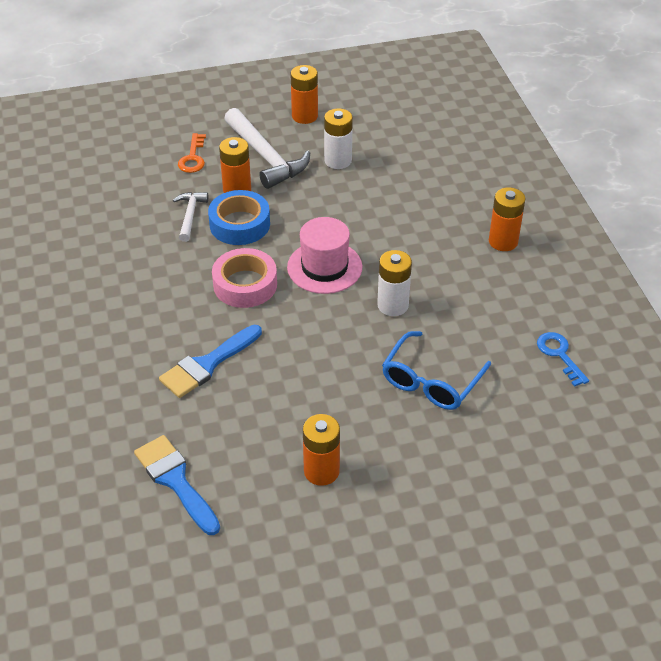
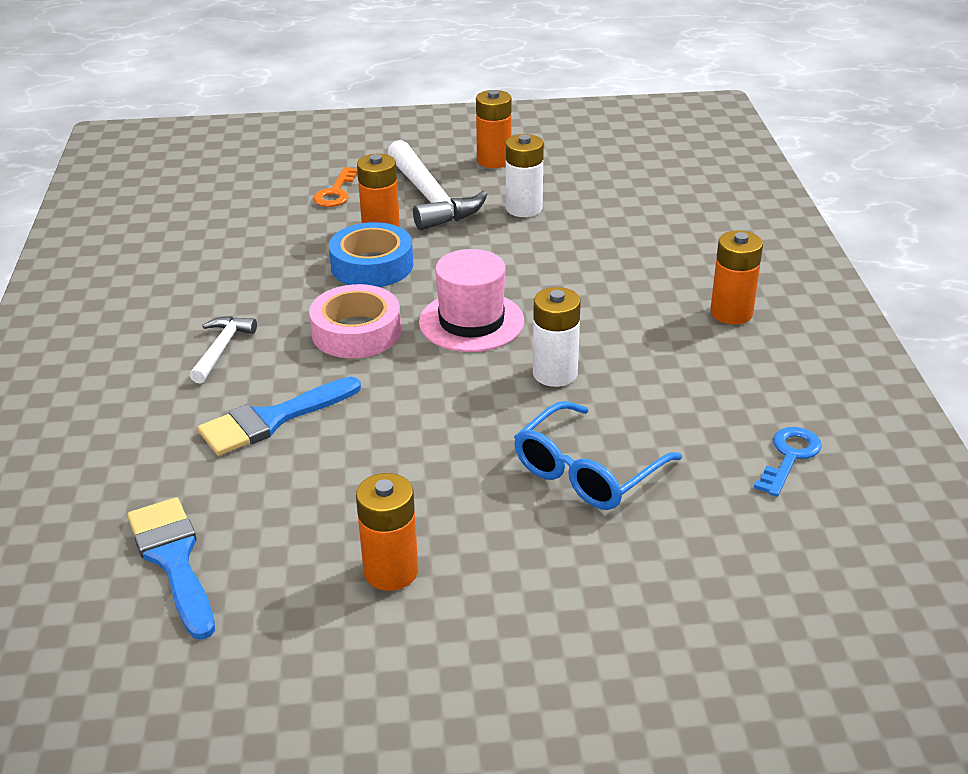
camera: 10 degrees right, 10 degrees down
(190, 215) = (310, 251): white hammer -> white hammer (221, 349)
(559, 355) = (789, 457): blue key -> blue key turned 45 degrees clockwise

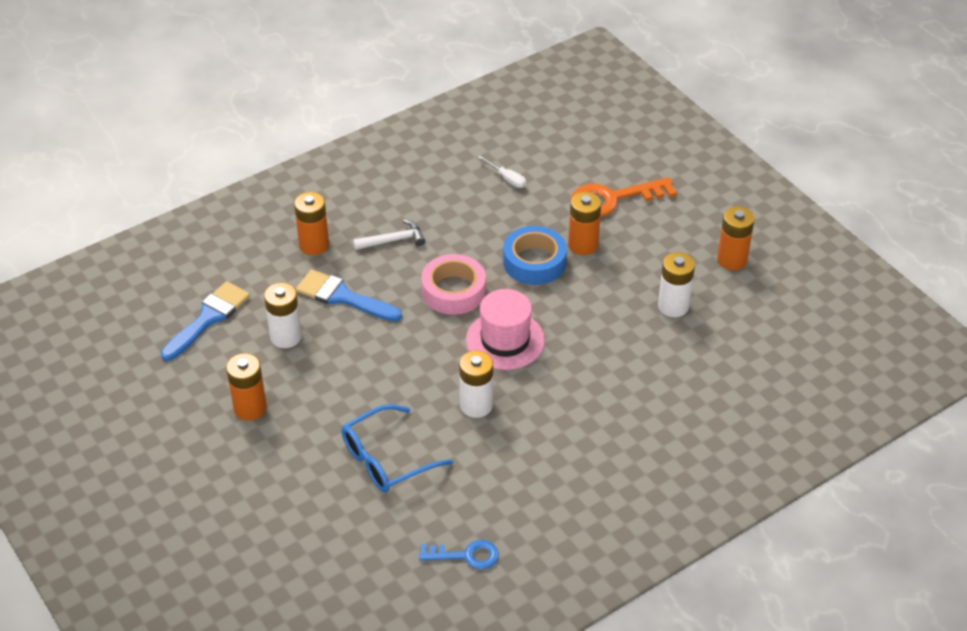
camera: 60 degrees right, 10 degrees up
(223, 242) = (507, 178): none -> white screwdriver
(290, 493) = (286, 337): none -> white battery
(336, 192) = (613, 199): orange key -> orange key, size x1.65
(430, 198) = (646, 250): white hammer -> none
(587, 472) = (386, 459): blue glasses -> blue glasses turned 45 degrees counterclockwise
(731, 313) = (617, 473): orange battery -> orange battery (314, 245)

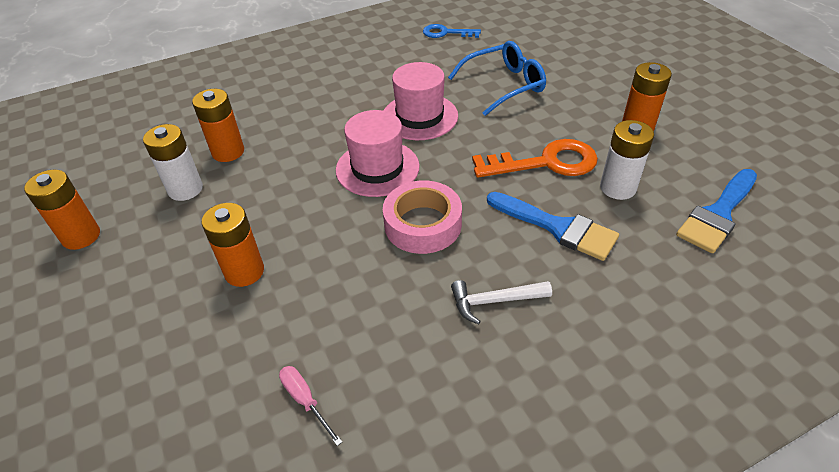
camera: 170 degrees left, 0 degrees up
(314, 245) = (607, 304): orange battery -> orange battery (228, 152)
(476, 405) = (419, 117): white battery -> pink hat
(507, 178) = (305, 400): white screwdriver -> pink screwdriver
(534, 262) = (315, 253): blue tape -> none
(613, 199) = (165, 342): orange key -> orange key (545, 163)

